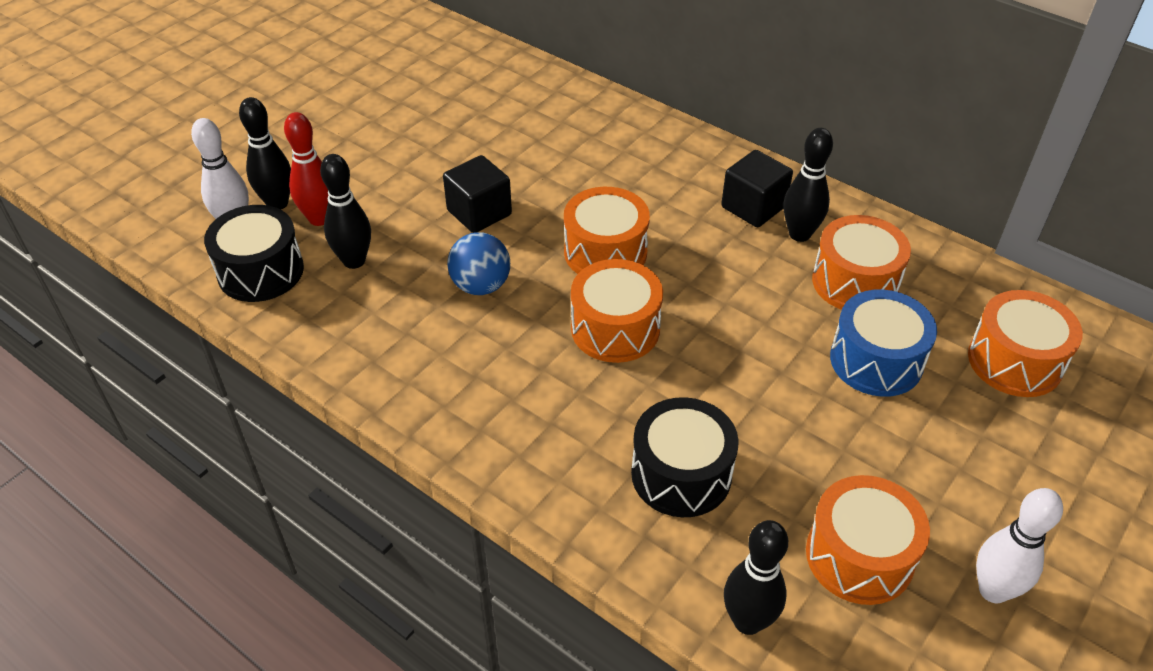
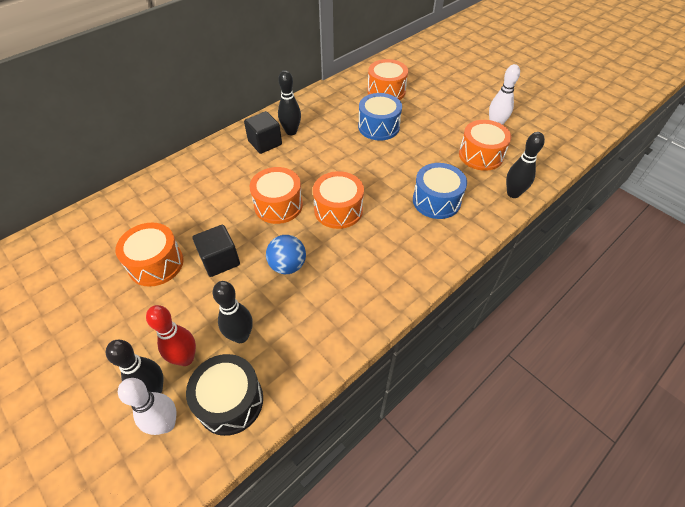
camera: 80 degrees left, 5 degrees up
(681, 474) = (436, 201): black drum -> blue drum
(855, 282) = (329, 122): orange drum -> orange drum (156, 264)

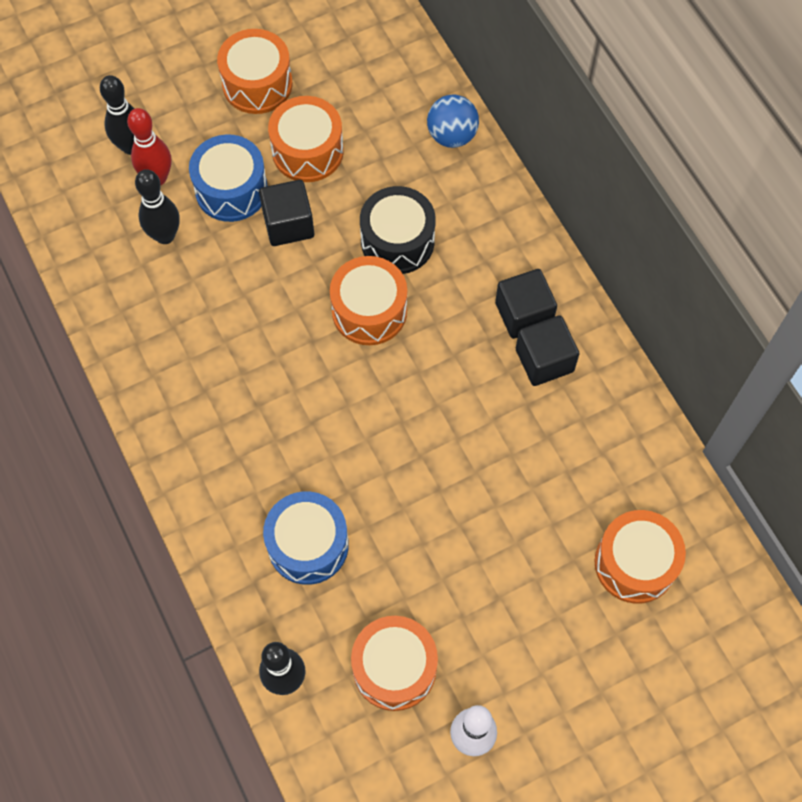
camera: 105 degrees right, 15 degrees up
(166, 424) = (88, 157): white bowling pin -> none
(230, 401) = (89, 216): black drum -> black drum (397, 241)
(287, 266) = (251, 304): blue ball -> blue ball (452, 135)
(291, 132) = (544, 360): black bowling pin -> black cube
(338, 210) = (334, 392): orange drum -> orange drum (257, 84)
(378, 127) = (521, 513): blue drum -> blue drum (231, 190)

